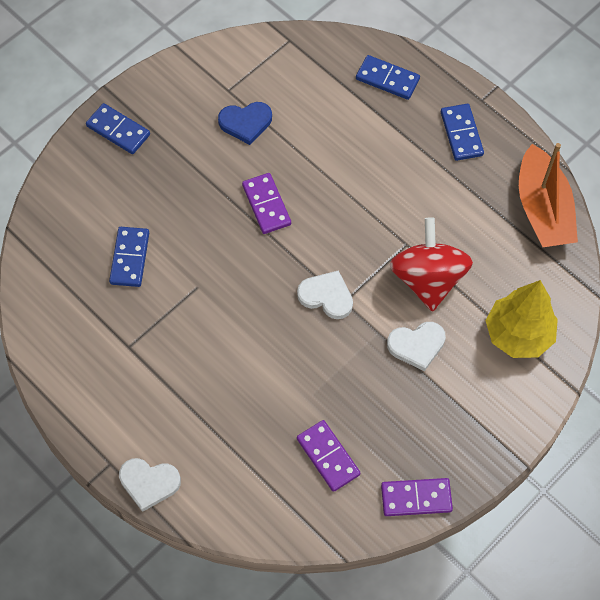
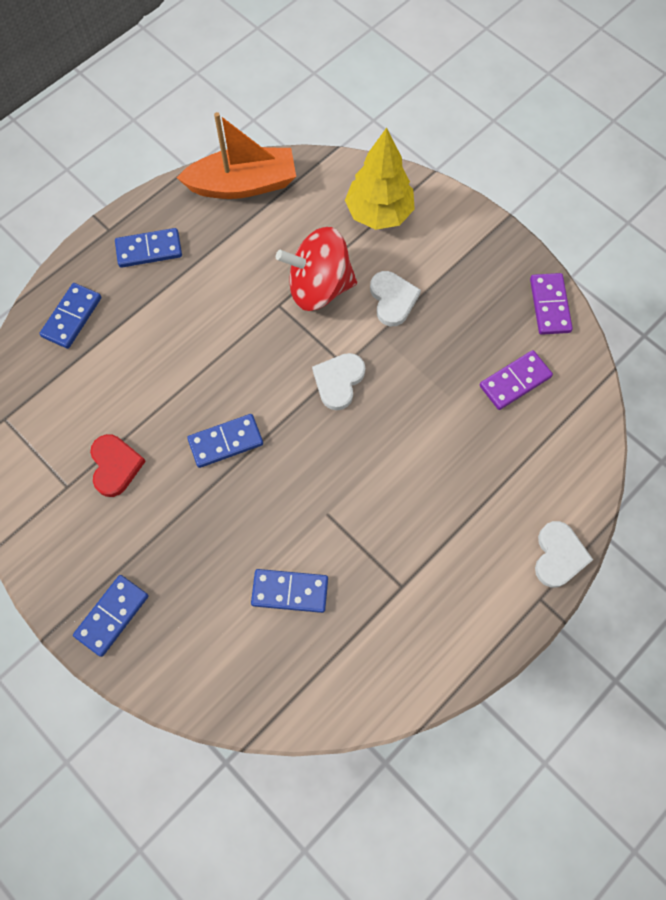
camera: 90 degrees left, 5 degrees up
(245, 123) = (115, 466): blue heart -> red heart
(266, 205) = (226, 442): purple domino -> blue domino

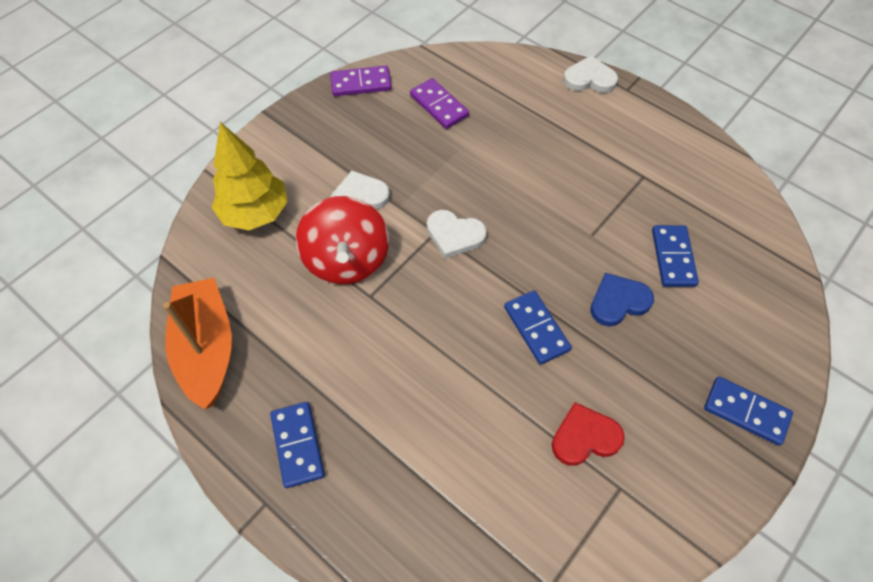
camera: 95 degrees left, 10 degrees down
(72, 317) = (398, 527): blue domino -> none
(244, 523) = (618, 301): none -> blue heart

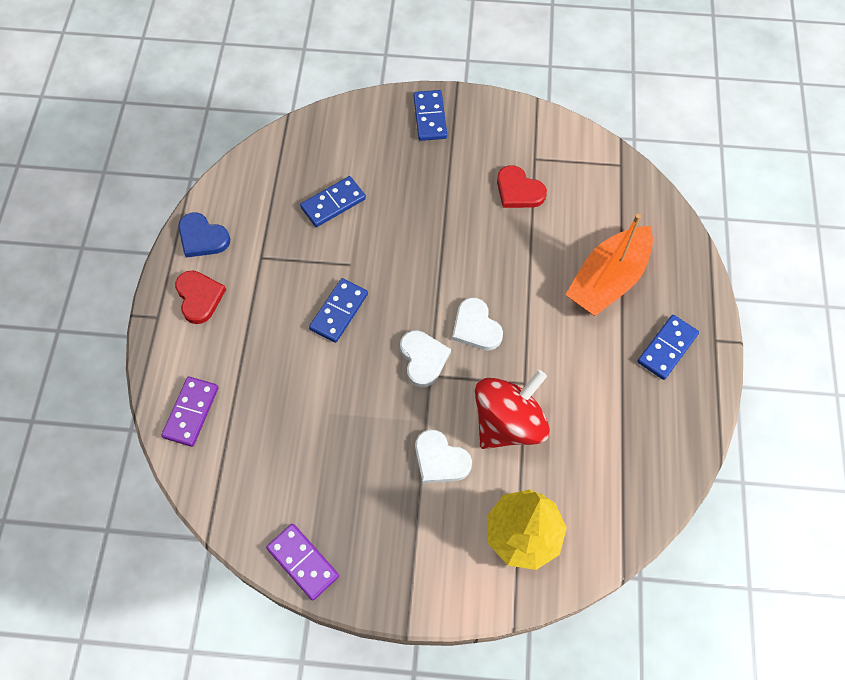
camera: 125 degrees left, 5 degrees up
(206, 348) = (661, 466): orange boat -> orange boat (607, 280)
(439, 106) = (284, 465): purple domino -> purple domino (191, 412)
(536, 328) = (462, 257): blue domino -> blue domino (339, 311)
(589, 79) = (162, 354): white heart -> white heart (476, 327)
(618, 301) = (399, 219): blue heart -> blue heart (202, 238)
(628, 120) = (199, 297): none -> red heart

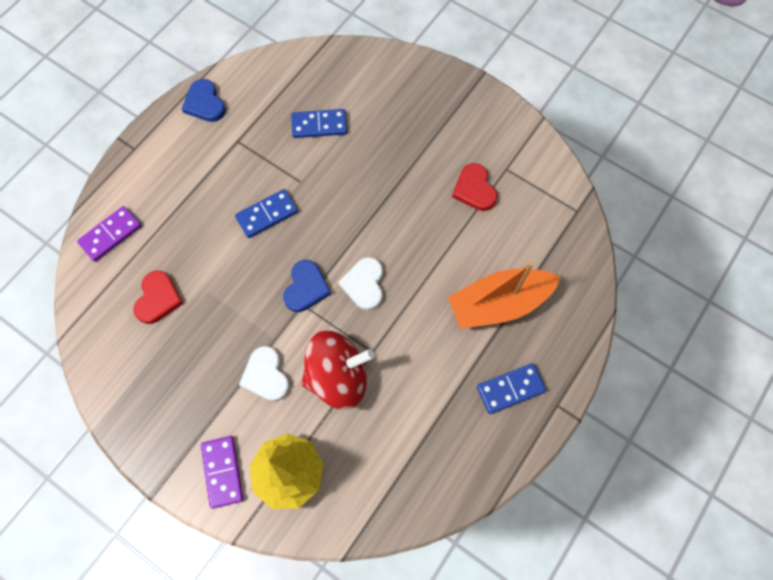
camera: 30 degrees right, 5 degrees up
(199, 297) = (173, 149): red heart -> red heart (158, 299)
(302, 562) = (114, 395): purple domino -> purple domino (222, 472)
(423, 359) = (306, 288): white heart -> blue heart
(430, 117) = (442, 91): blue domino -> none

